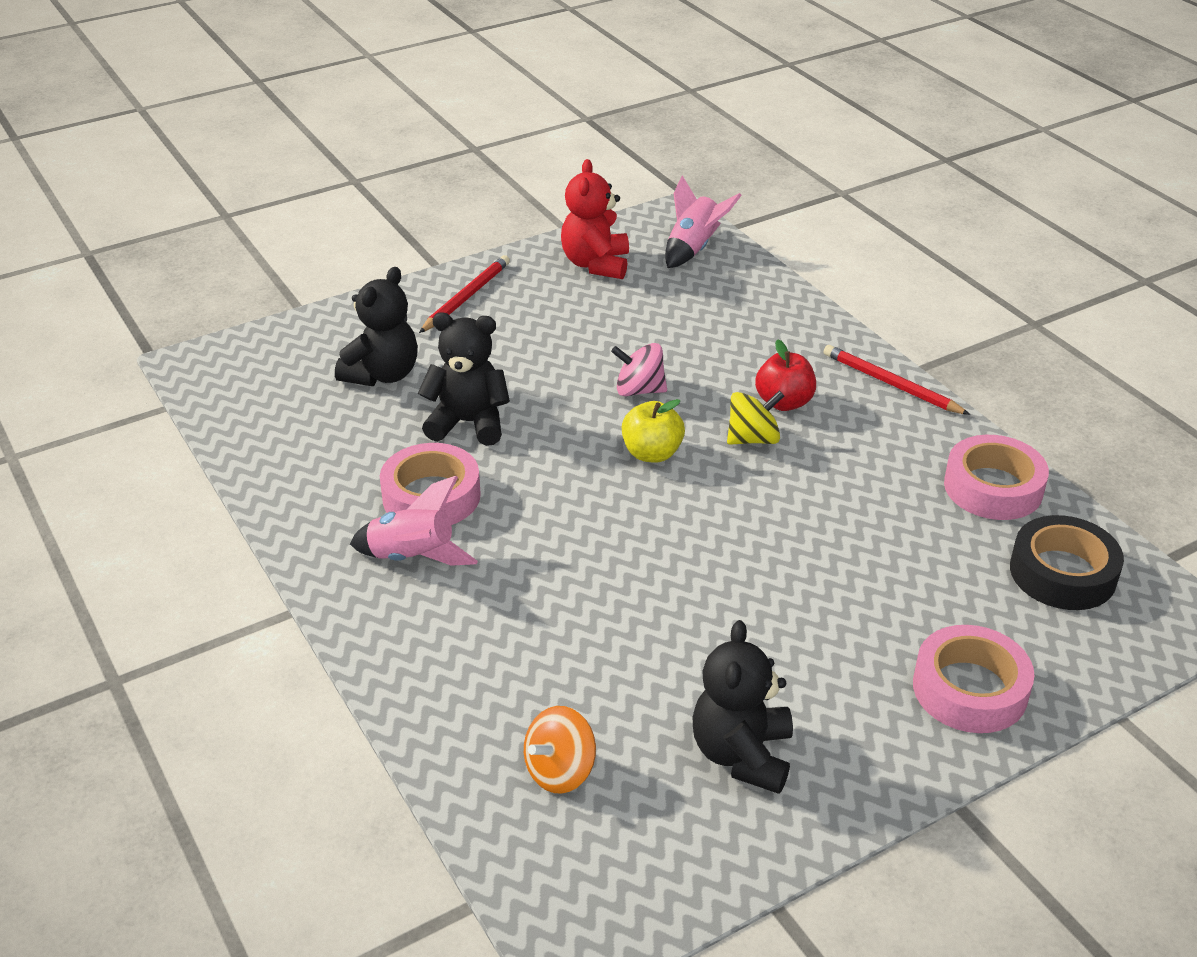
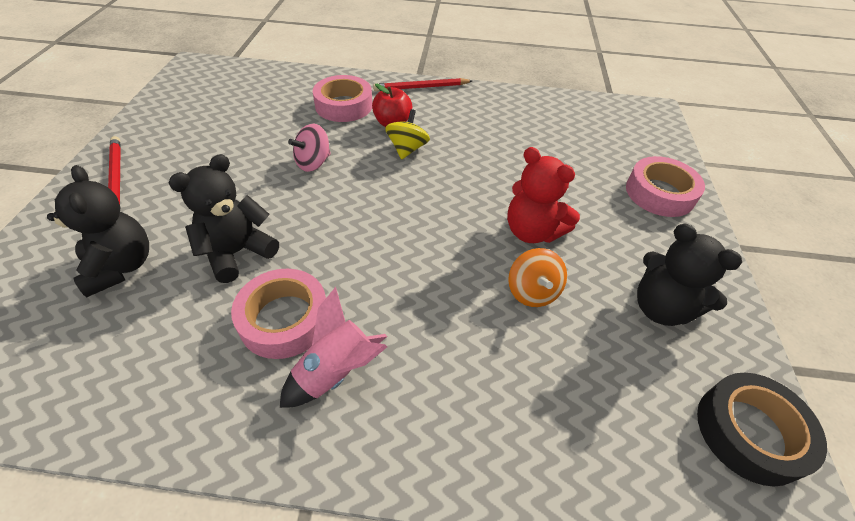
camera: 55 degrees left, 10 degrees up
(560, 771) = (625, 415): orange spinning top -> orange spinning top (532, 291)
(596, 264) = (182, 112): red teddy bear -> red teddy bear (532, 231)
(652, 453) = (373, 191): yellow apple -> none
(693, 249) = (230, 77): pink rocket -> none
(993, 487) = (525, 105): pink tape -> pink tape (344, 105)
(1062, 573) = (600, 122): black tape -> black tape (749, 432)

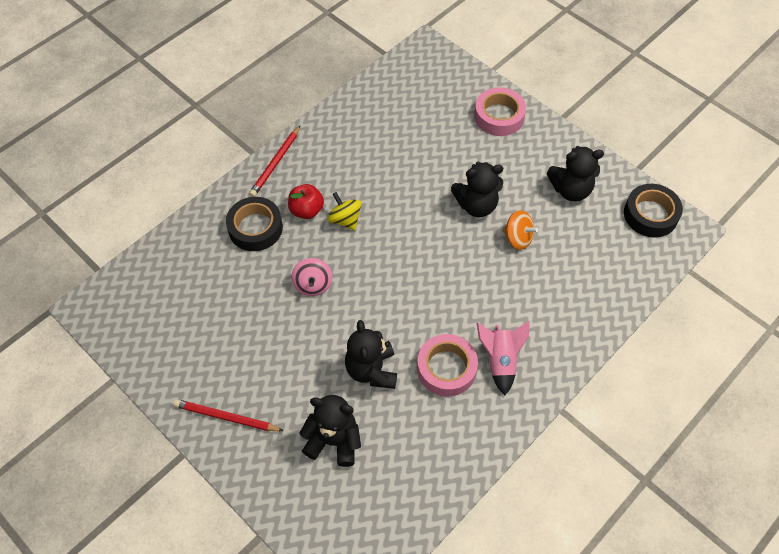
camera: 50 degrees left, 10 degrees up
(344, 105) = (255, 228): pink tape -> black tape
(532, 231) = (476, 205): red teddy bear -> black teddy bear

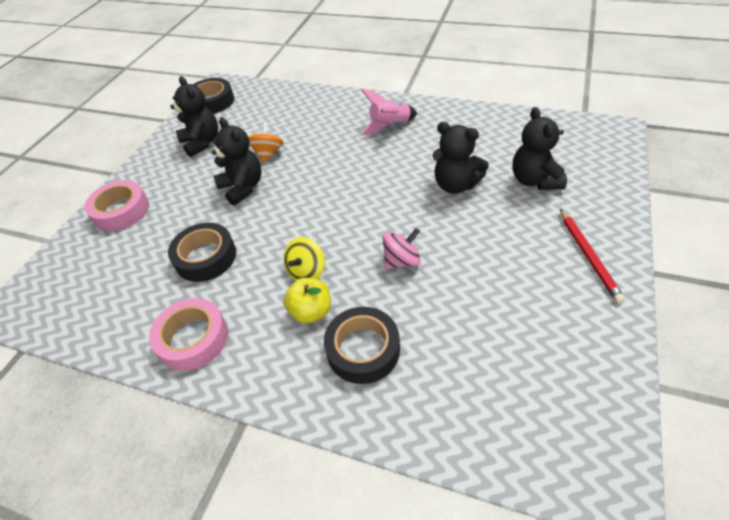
camera: 110 degrees left, 10 degrees down
(276, 163) = (252, 381): red pencil -> none
(306, 210) = (311, 311): red apple -> yellow apple
(372, 370) = (455, 185): black teddy bear -> black teddy bear turned 60 degrees clockwise
(404, 161) = (205, 257): none -> black tape
(446, 368) = (418, 148): pink tape -> pink tape (193, 339)

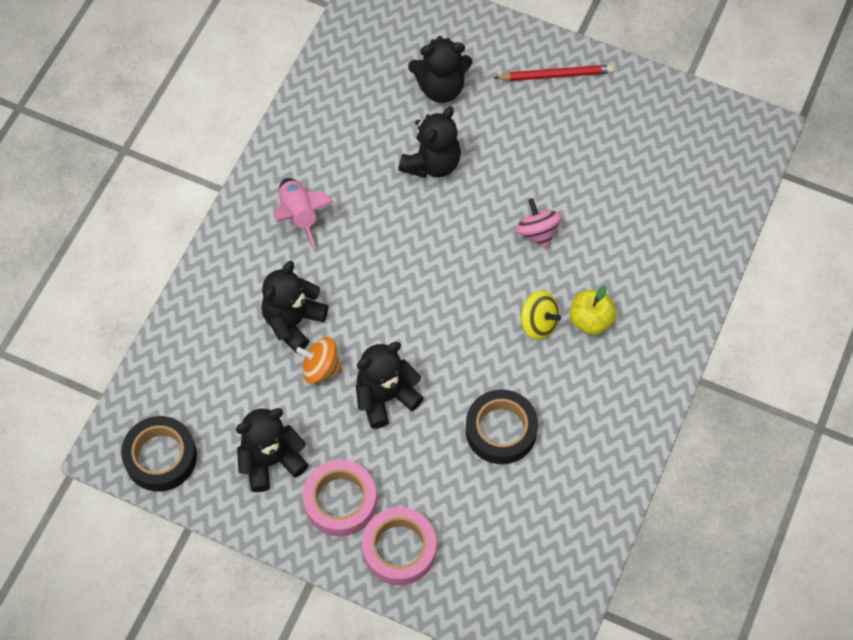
camera: 90 degrees left, 15 degrees up
(193, 339) = (611, 431): pink tape -> pink tape (340, 501)
(304, 136) = (293, 322): none -> black teddy bear
(363, 349) = (638, 277): black tape -> none

